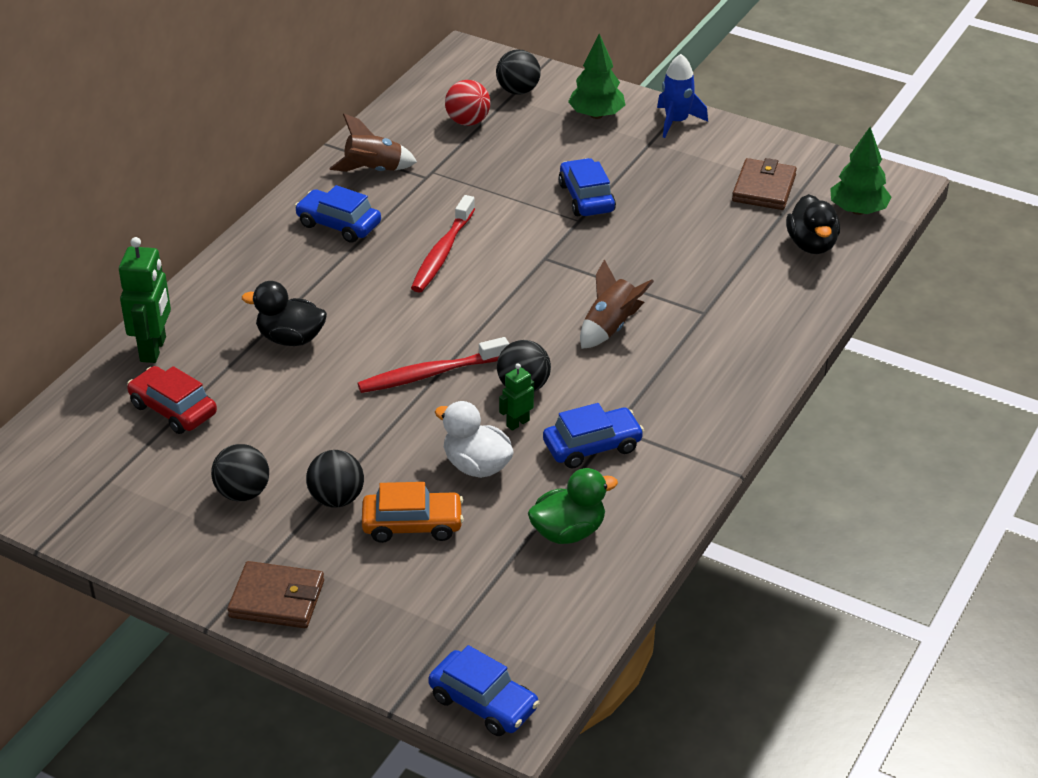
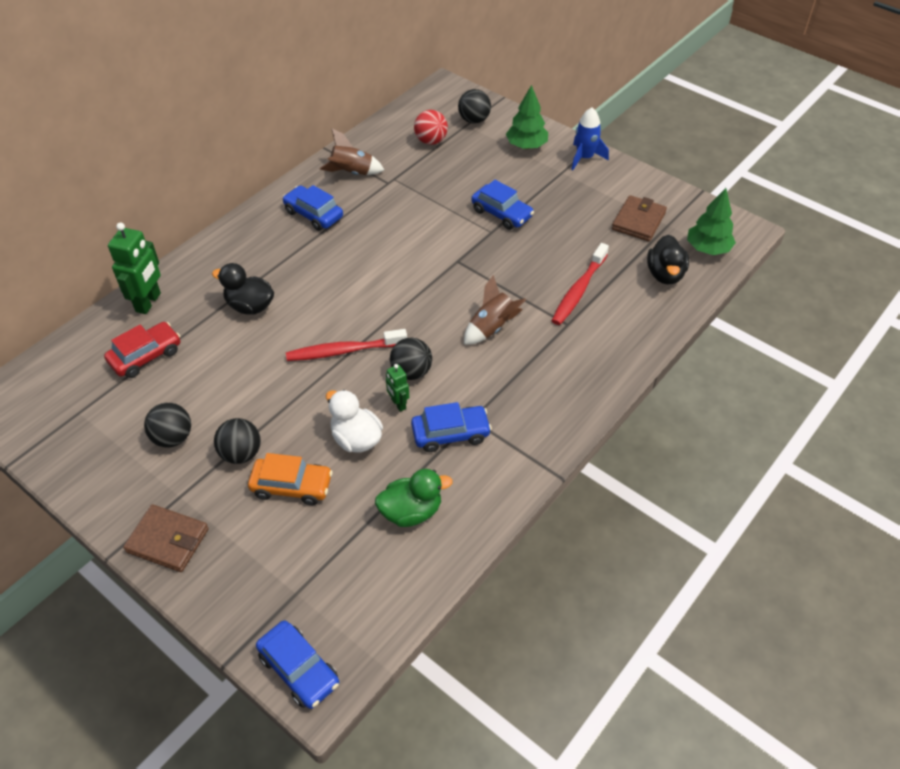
camera: 10 degrees right, 10 degrees up
(173, 409) = (146, 356): red car -> red car turned 90 degrees clockwise
(442, 252) = (382, 247): red toothbrush -> red toothbrush (579, 290)
(517, 423) = (398, 404): green robot -> green robot turned 90 degrees counterclockwise
(586, 198) = (501, 213): blue car -> blue car turned 135 degrees clockwise

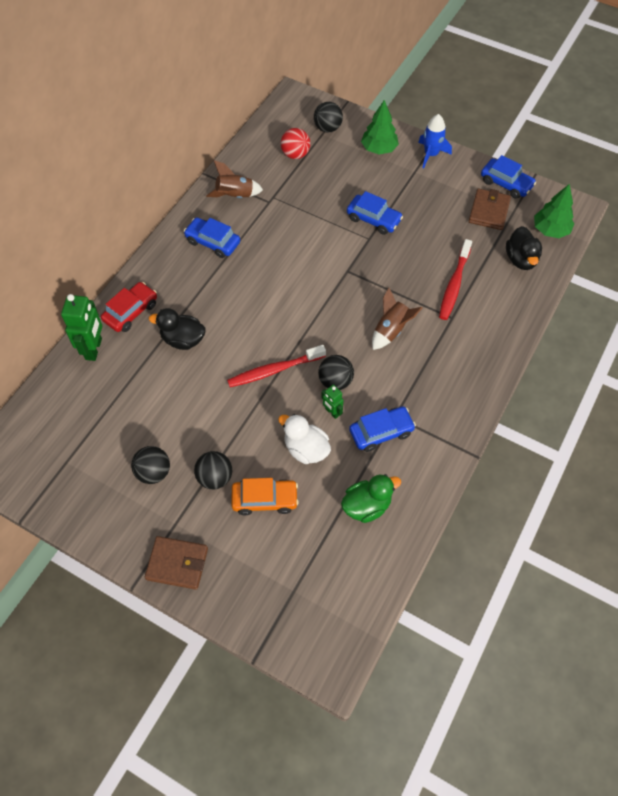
camera: 10 degrees left, 10 degrees up
(146, 356) = (107, 400): red car -> red car (131, 312)
(299, 669) = (313, 653): blue car -> blue car (506, 183)

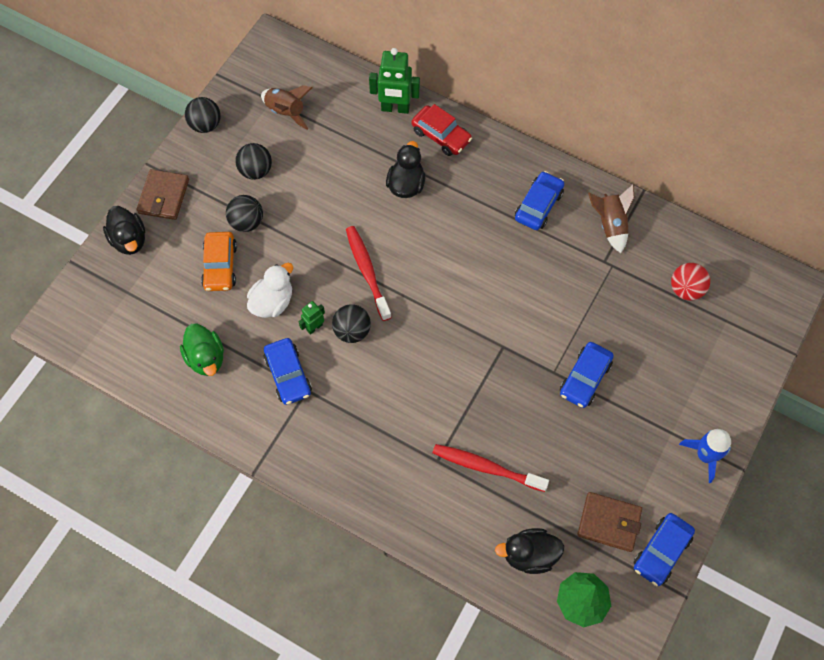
camera: 90 degrees right, 5 degrees up
(230, 595) = (129, 240): none -> black duck
(327, 128) = (738, 327): black ball -> black ball (205, 125)
(379, 149) = (707, 389): green tree -> none
(391, 330) = (419, 391): brown rocket -> brown rocket (286, 112)

